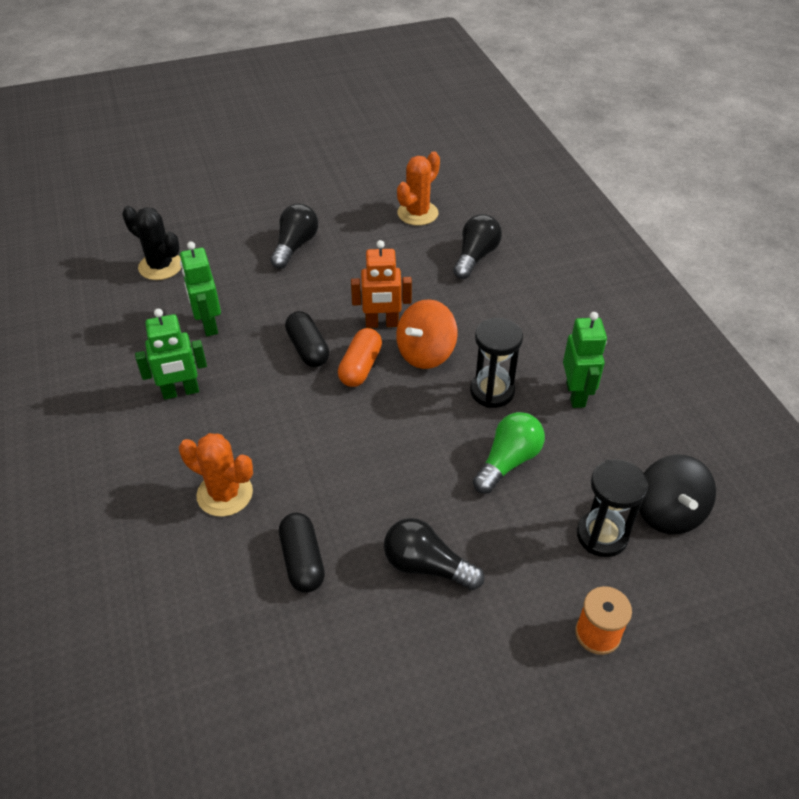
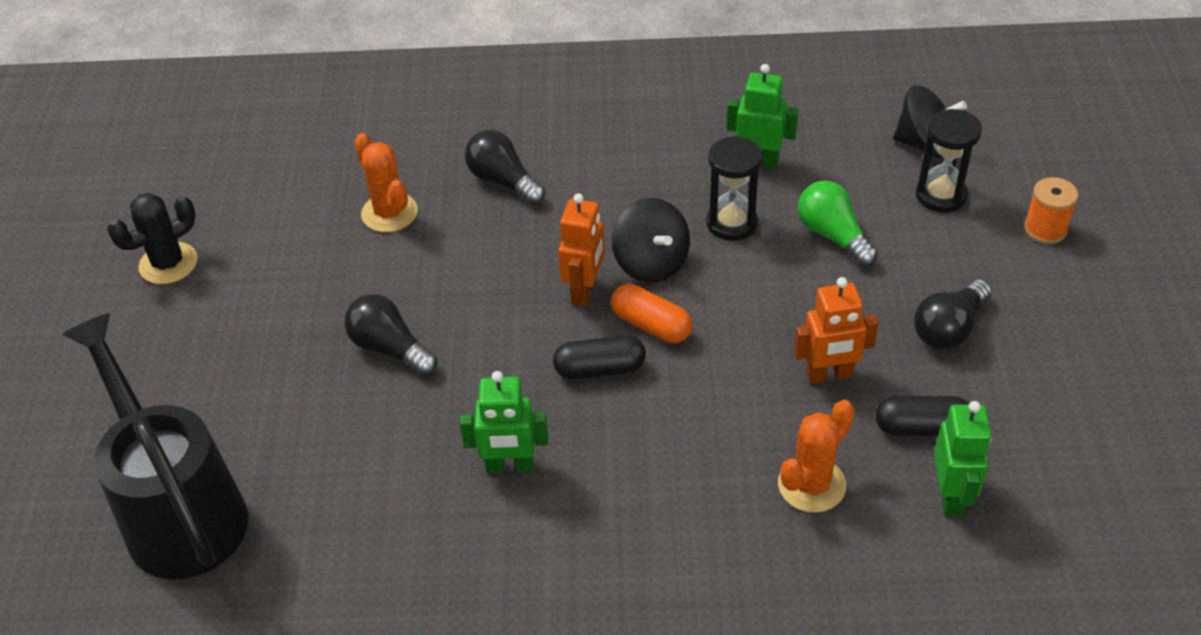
camera: 70 degrees left, 0 degrees up
(148, 202) = (179, 512): none -> black watering can
(160, 266) = (354, 510): black cactus -> black cactus (168, 263)
(181, 392) = (628, 511): green robot -> green robot (951, 496)
(343, 486) = (829, 375): none -> orange robot
(425, 353) = (651, 263): orange spinning top -> black spinning top

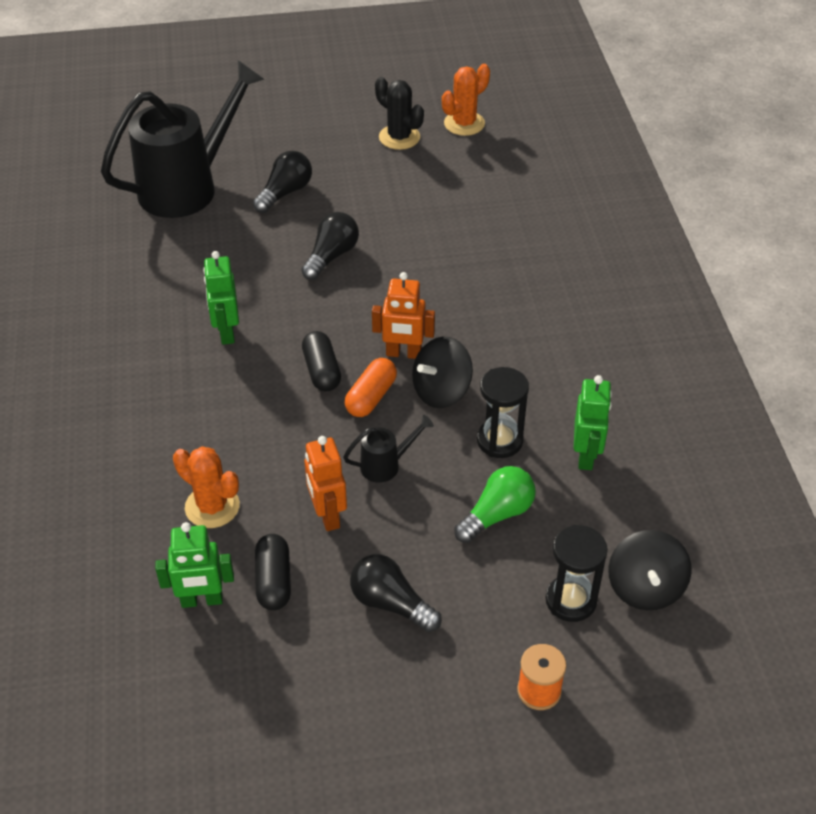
camera: 80 degrees right, 0 degrees up
(389, 213) = (470, 233): orange cactus -> orange cactus (464, 123)
(503, 181) = (521, 291): black light bulb -> black light bulb (285, 192)
(758, 319) = (385, 465): none -> black watering can

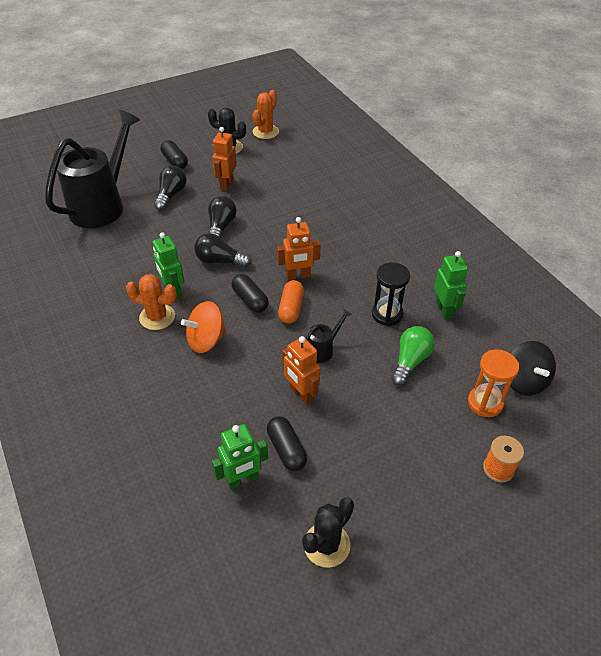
camera: 20 degrees left, 0 degrees up
(212, 506) = (218, 411): orange cactus -> orange cactus (157, 317)
(239, 410) = (206, 340): none -> orange spinning top
(266, 711) = (326, 545): none -> black cactus
(313, 143) = (175, 161): none -> black capsule
(369, 193) = (226, 184): none -> orange robot
(390, 603) = (373, 440): black light bulb -> black light bulb (220, 261)
(441, 391) = (334, 293): black spinning top -> none
(571, 600) = (485, 403): black hourglass -> orange hourglass

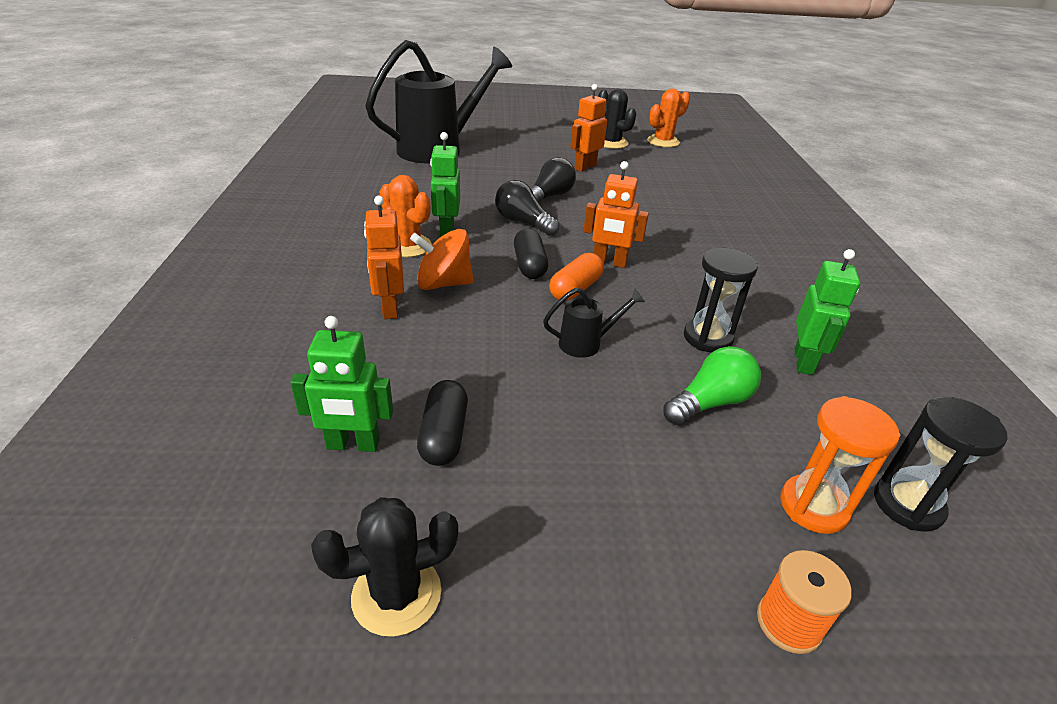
camera: 25 degrees right, 10 degrees down
(171, 195) = (516, 160): black light bulb -> none
(175, 161) = (543, 139): black capsule -> none
(301, 394) = (517, 379): orange robot -> orange robot (389, 308)
(524, 381) = (907, 505): black spinning top -> black hourglass

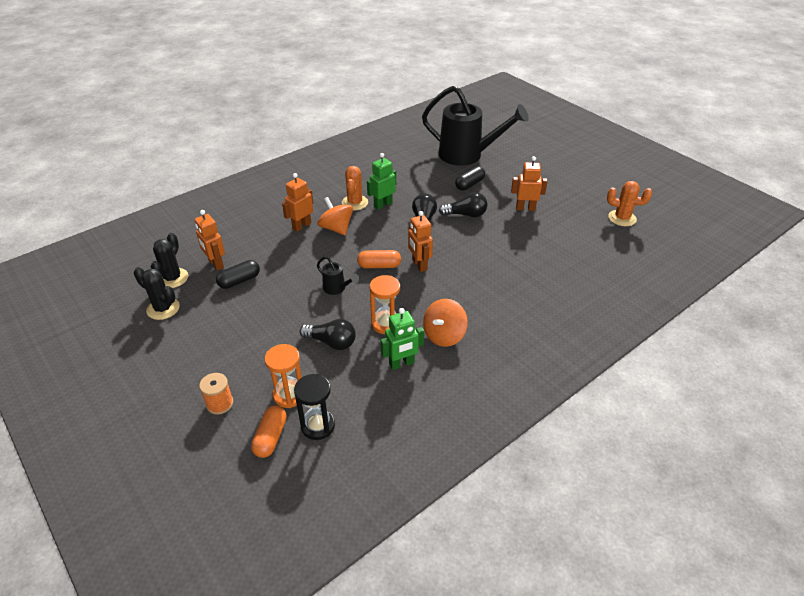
camera: 55 degrees right, 5 degrees up
(353, 445) = (215, 264): green robot -> orange robot
(529, 265) = (383, 243): black capsule -> black capsule (469, 184)
(611, 143) = (581, 201): black cactus -> black cactus (172, 278)
(707, 338) = (385, 324): black hourglass -> orange hourglass
(710, 402) = (331, 342): green light bulb -> black light bulb
(768, 306) = (444, 335): none -> orange spinning top
(918, 581) = (270, 437): none -> orange capsule

